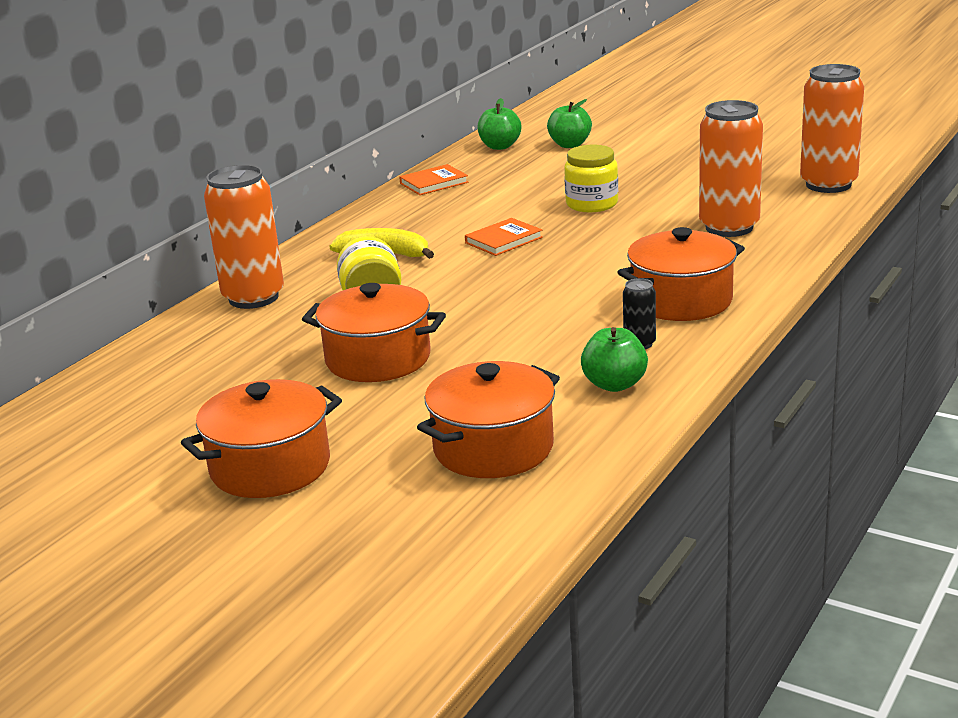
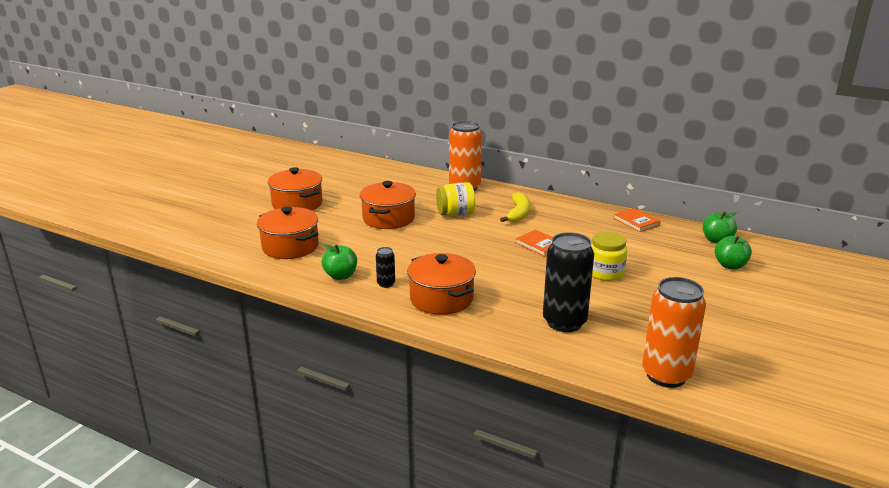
camera: 85 degrees right, 0 degrees up
(729, 227) = (564, 322): orange can -> black can

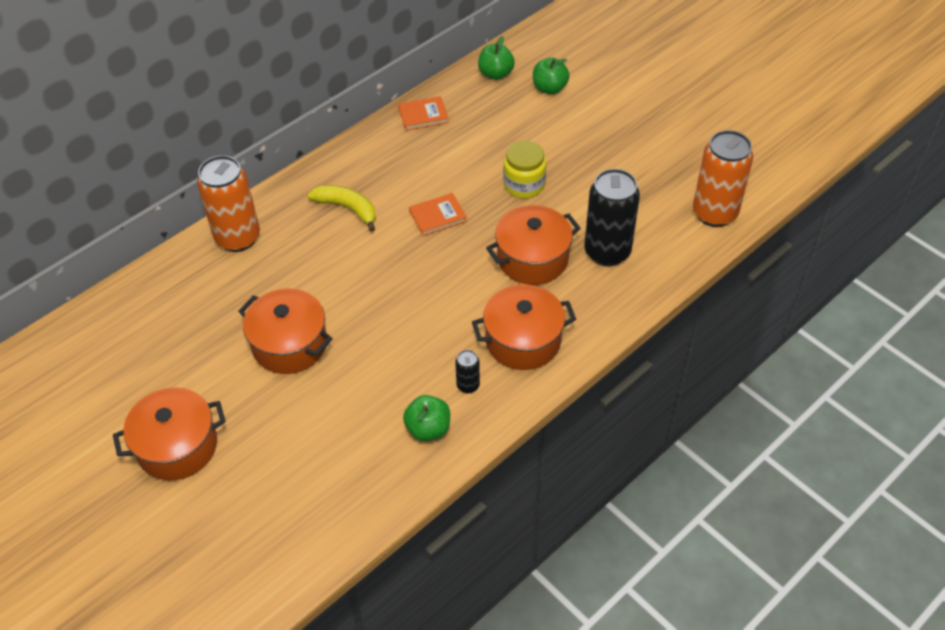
camera: 70 degrees left, 25 degrees up
(290, 247) = (319, 474): orange pot -> orange pot (532, 259)
(455, 214) = (314, 270): yellow jar -> none

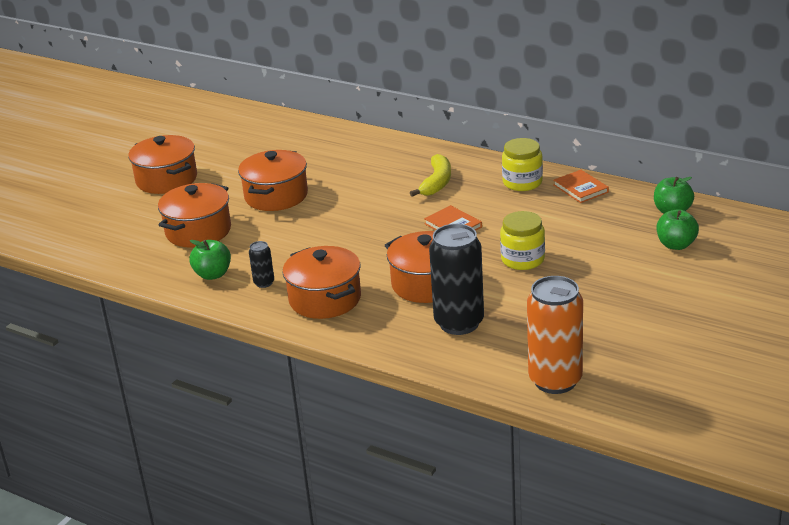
camera: 75 degrees right, 20 degrees down
(238, 238) = (376, 147): orange can -> none
(325, 430) = (198, 231): none -> orange pot
(387, 149) = (522, 182): none -> yellow jar

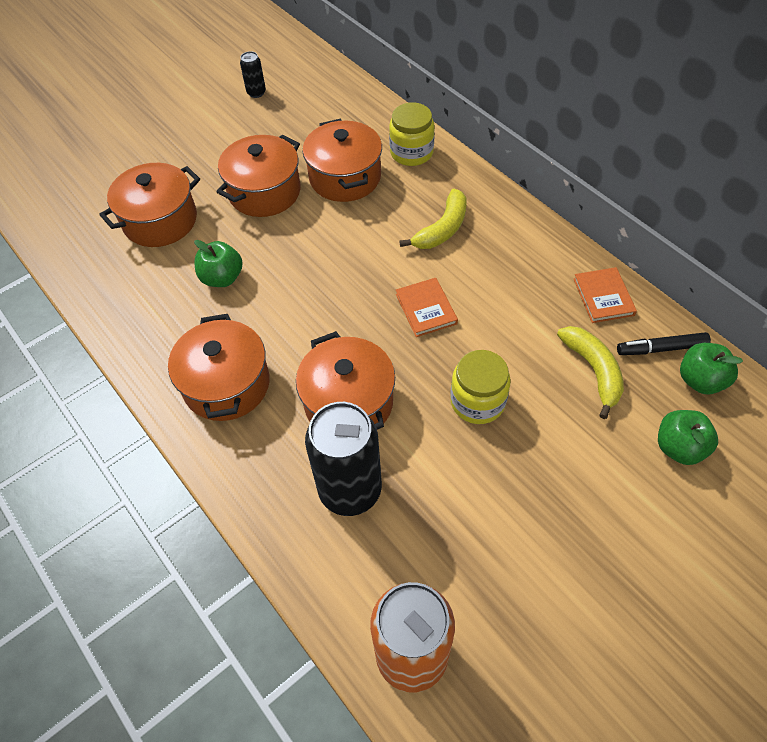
camera: 20 degrees right, 25 degrees up
(166, 179) = (173, 129): orange pot -> orange pot (345, 177)
(213, 274) = (137, 296): green apple -> green apple (222, 278)
(264, 283) = (179, 330): black can -> black can (256, 93)
(522, 182) = (539, 262): yellow jar -> yellow jar (411, 152)
(596, 225) = (593, 371): none -> yellow banana
(636, 203) = (661, 348): none -> black marker

